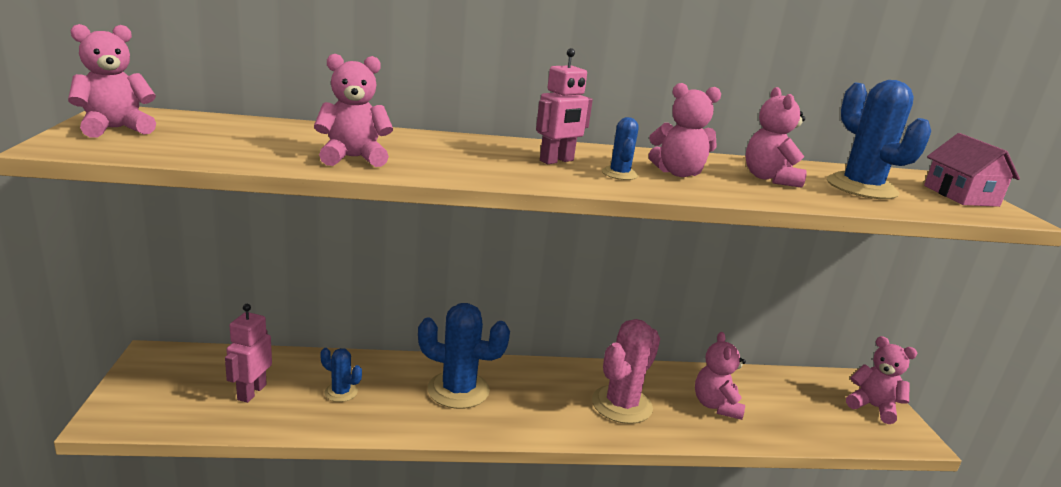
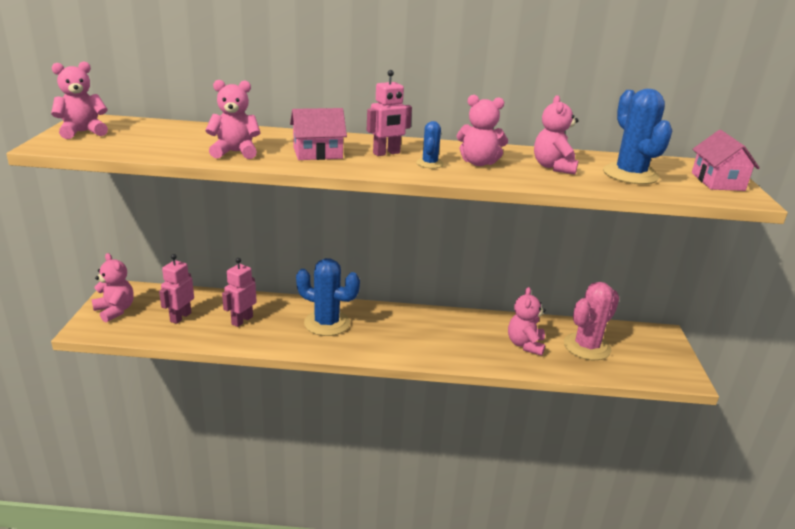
camera: 10 degrees right, 5 degrees up
(341, 392) = (242, 320): blue cactus -> pink robot
(467, 160) = (317, 153): none -> pink house
(622, 405) = (449, 340): pink cactus -> pink cactus (587, 347)
(873, 407) = (660, 353): pink teddy bear -> pink teddy bear (115, 310)

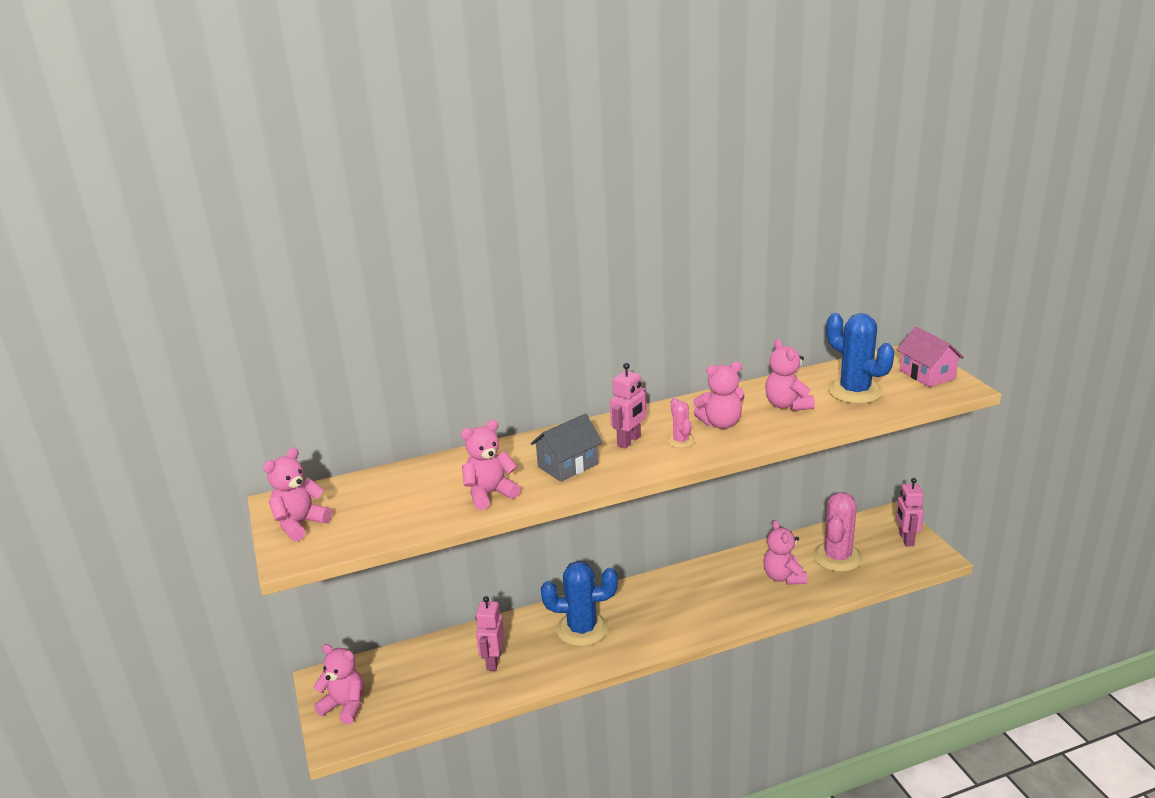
camera: 20 degrees left, 0 degrees up
(180, 317) = (424, 684): pink robot -> pink robot (906, 539)
(317, 153) = (568, 465): pink house -> grey house
(429, 163) = (680, 441): blue cactus -> pink cactus

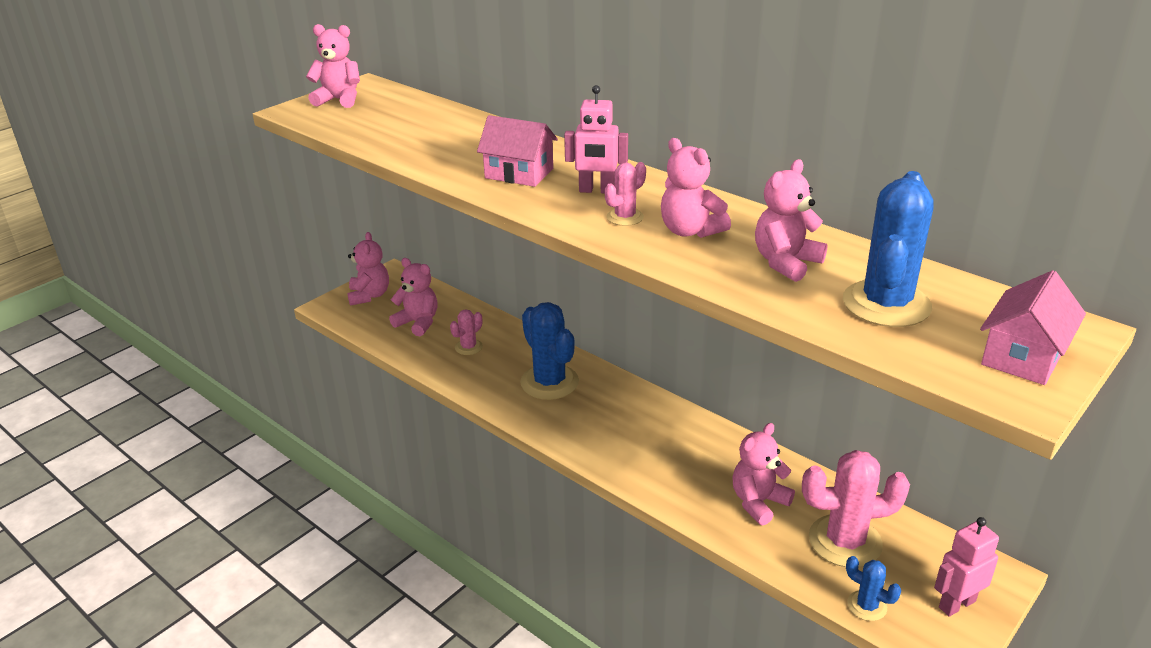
camera: 60 degrees right, 5 degrees up
(490, 494) = (438, 154): pink teddy bear -> pink teddy bear (418, 323)
(493, 661) = (468, 347): pink robot -> pink cactus
(568, 465) = (519, 173): grey house -> pink house
(893, 571) = (867, 606): none -> blue cactus

